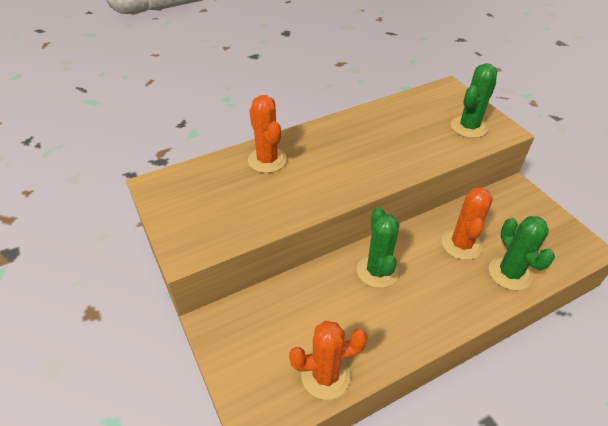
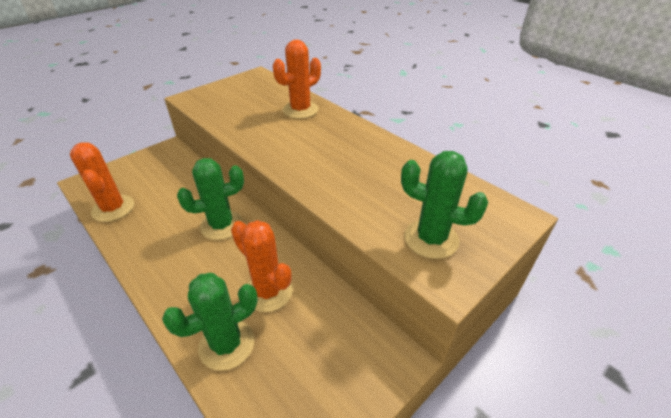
camera: 75 degrees right, 5 degrees down
(461, 244) = (268, 291): orange cactus -> orange cactus turned 45 degrees clockwise

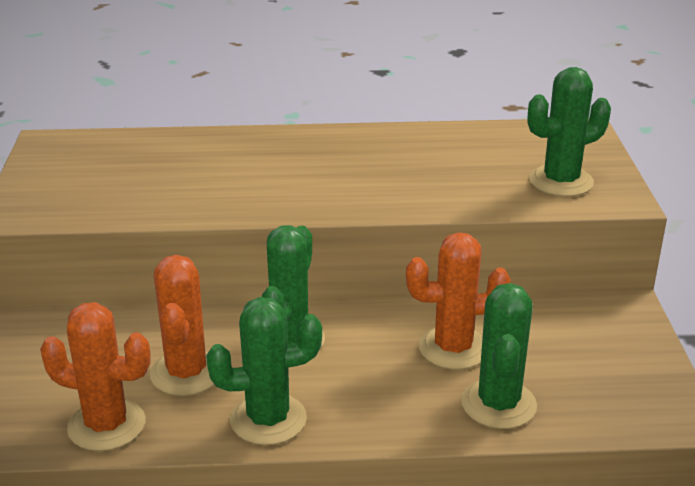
camera: 50 degrees left, 10 degrees down
(148, 254) = (268, 419): none -> green cactus
(300, 110) = (214, 150): orange cactus -> orange cactus (186, 373)

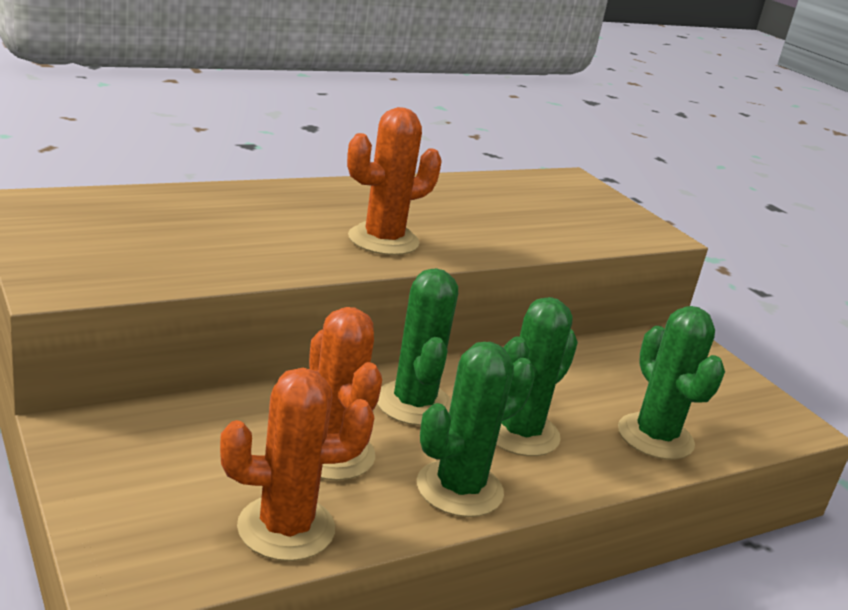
camera: 30 degrees left, 5 degrees down
(453, 348) = (573, 390): orange cactus -> orange cactus (383, 240)
(561, 181) = (599, 221): green cactus -> green cactus (520, 433)

